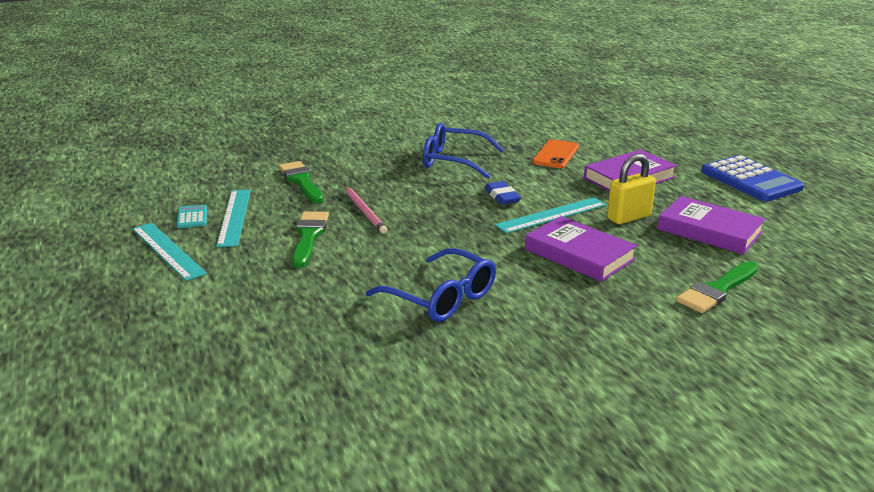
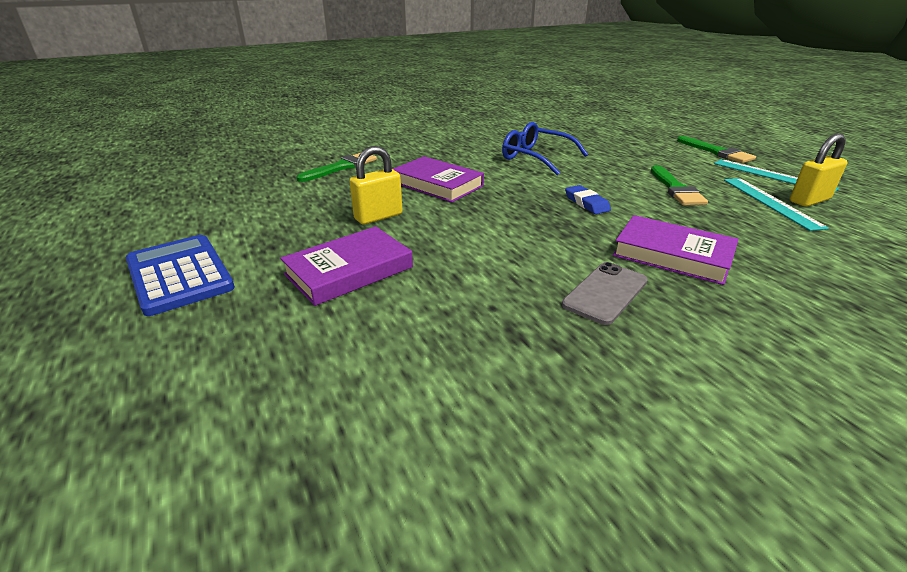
camera: 175 degrees right, 5 degrees up
(192, 217) = (809, 200): turquoise calculator -> yellow padlock
(301, 181) = (772, 246): green brush -> green brush (717, 152)
(364, 211) = (652, 212): pink pencil -> none
(454, 161) = (605, 293): blue glasses -> grey phone
(502, 196) = (515, 235): blue eraser -> blue eraser (586, 203)
(551, 215) = (458, 216): turquoise ruler -> none
(555, 154) = (446, 316): orange phone -> none
(709, 231) = (306, 207): purple book -> purple book (672, 255)

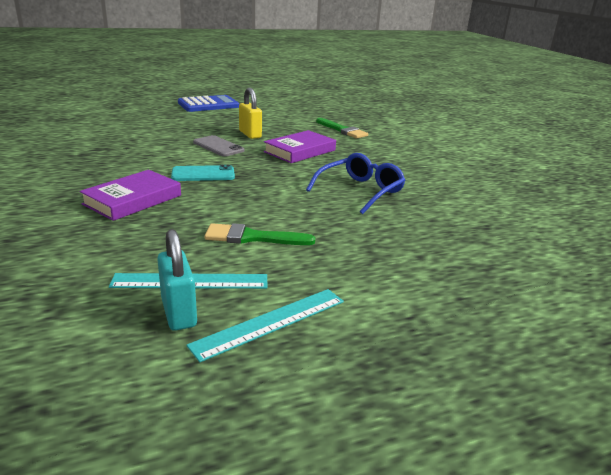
camera: 95 degrees right, 5 degrees down
(349, 270) = (188, 127): purple book -> none
(557, 227) = (203, 174): none -> turquoise phone
(586, 203) = (240, 191): blue eraser -> none
(605, 293) = (111, 171): grey phone -> grey phone (218, 146)
(717, 152) = (381, 312): green brush -> none
(809, 200) = (179, 312): yellow padlock -> turquoise padlock

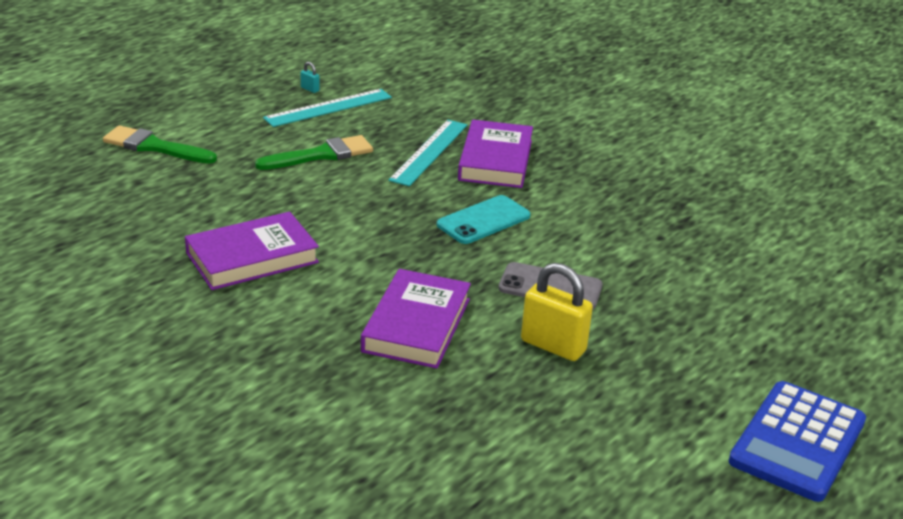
camera: 150 degrees right, 5 degrees up
(179, 312) = (310, 89): turquoise padlock -> turquoise padlock, size x0.41
(270, 322) = (239, 99): turquoise ruler -> turquoise ruler (429, 152)
(342, 130) = (405, 445): green brush -> green brush (154, 147)
(360, 191) = (252, 258): blue glasses -> purple book

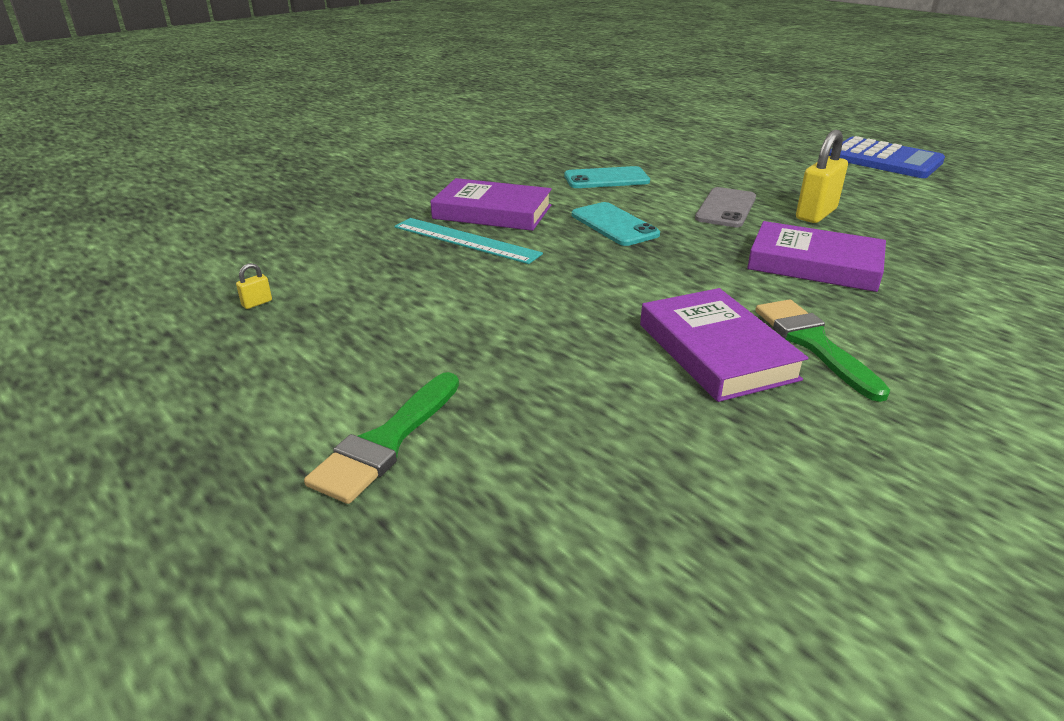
camera: 80 degrees left, 0 degrees up
(310, 89) = (257, 303): turquoise padlock -> yellow padlock
(321, 155) = (456, 300): green brush -> green brush (813, 343)
(328, 108) = (323, 292): turquoise ruler -> none
(612, 218) = (606, 179): none -> turquoise phone

